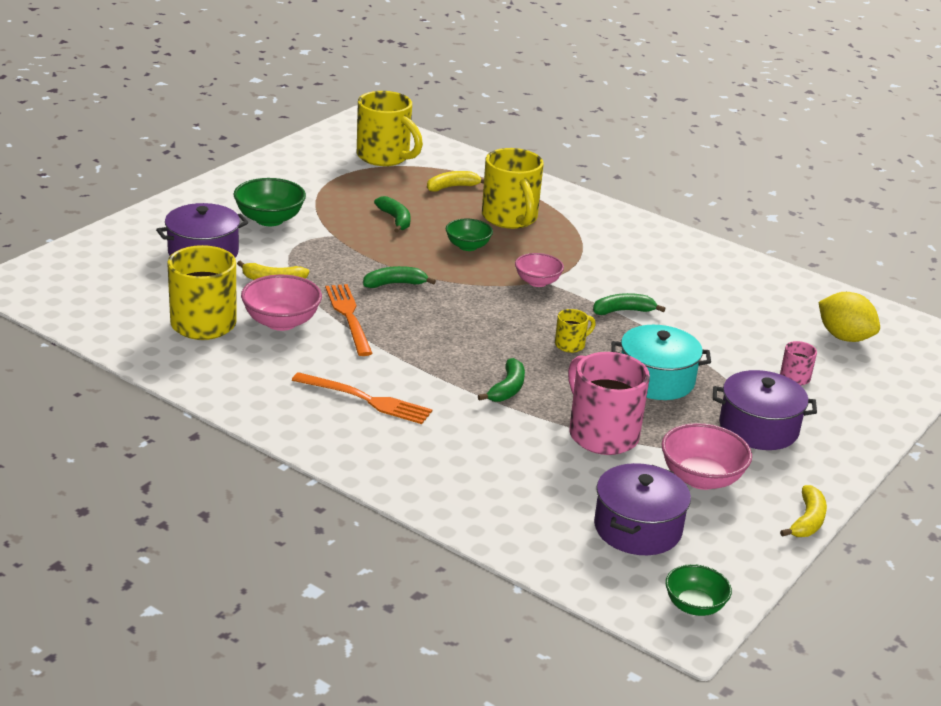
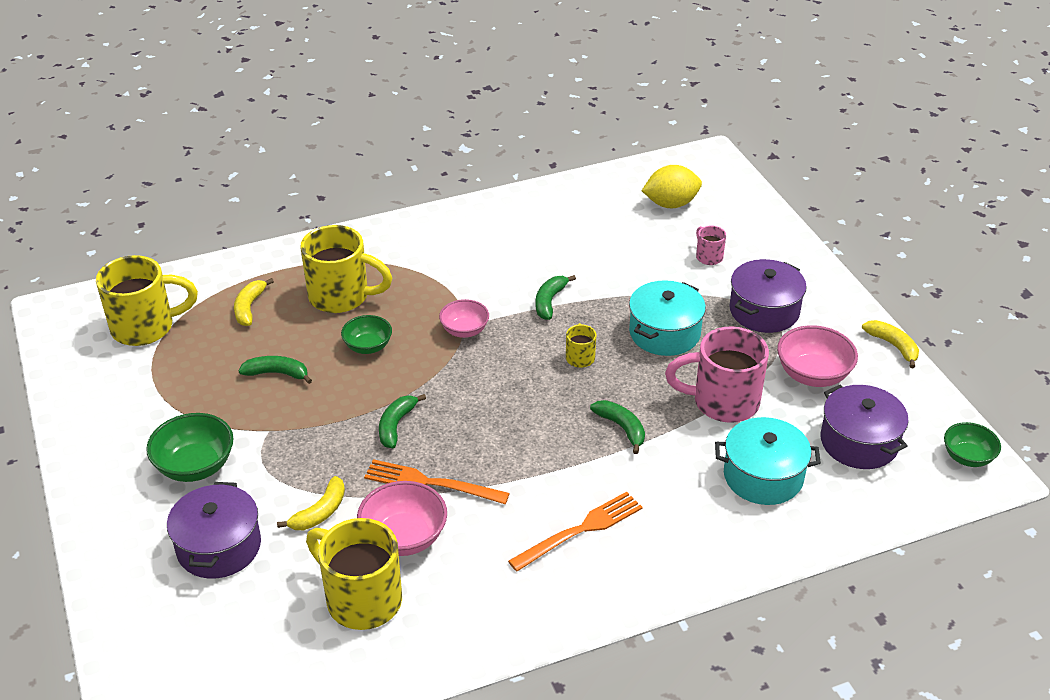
camera: 55 degrees left, 10 degrees up
(529, 480) = (763, 476): none -> turquoise pot

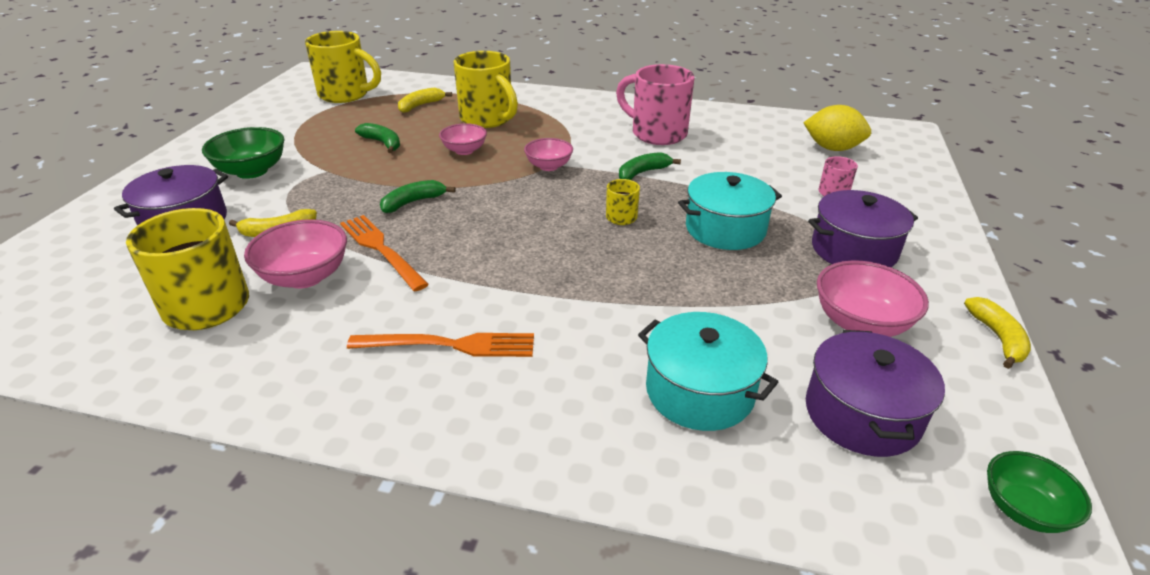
camera: 35 degrees right, 5 degrees down
(368, 346) = (464, 150): green bowl -> pink bowl
(621, 428) = (595, 282): green banana -> none
(723, 402) = (726, 304): pink mug -> pink mug (656, 133)

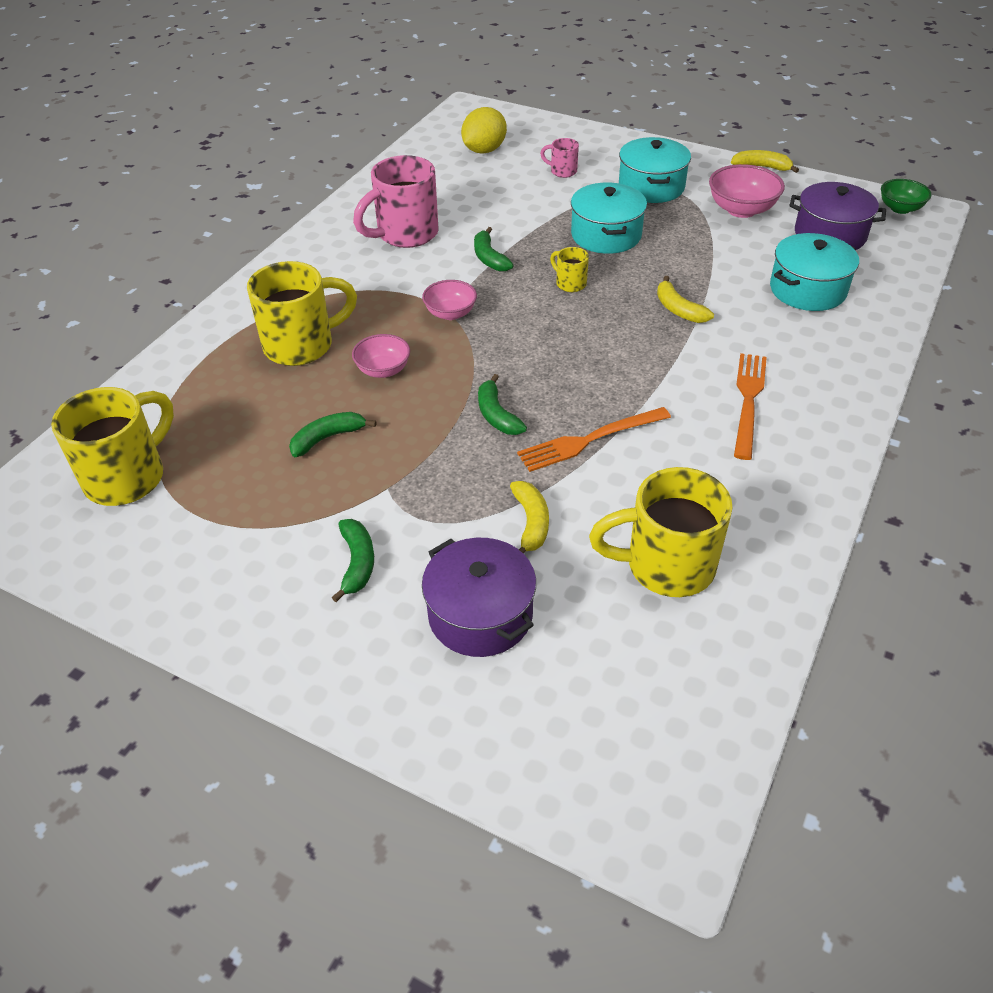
camera: 75 degrees left, 10 degrees up
(252, 171) = (357, 563): green bowl -> green banana
(305, 277) = (629, 494): pink bowl -> none
(420, 106) = (220, 401): yellow banana -> yellow banana (678, 309)
(853, 250) = (651, 187): purple pot -> turquoise pot

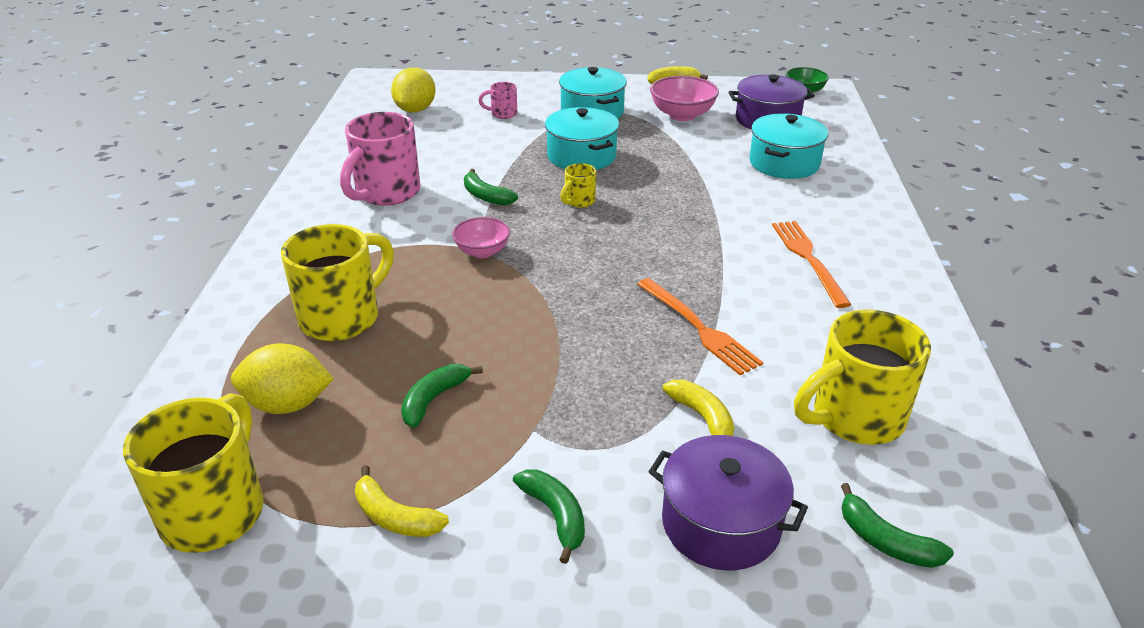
camera: 25 degrees left, 10 degrees down
(220, 409) = (287, 404): none -> yellow lemon
(383, 370) = (449, 318): pink bowl -> none
(497, 415) = (595, 330): green banana -> green banana (885, 541)
(570, 283) = (579, 201): yellow mug -> yellow mug turned 75 degrees counterclockwise
(589, 440) = (699, 328): orange fork -> orange fork turned 75 degrees counterclockwise
(678, 309) = (691, 201): yellow banana -> yellow banana (395, 517)

